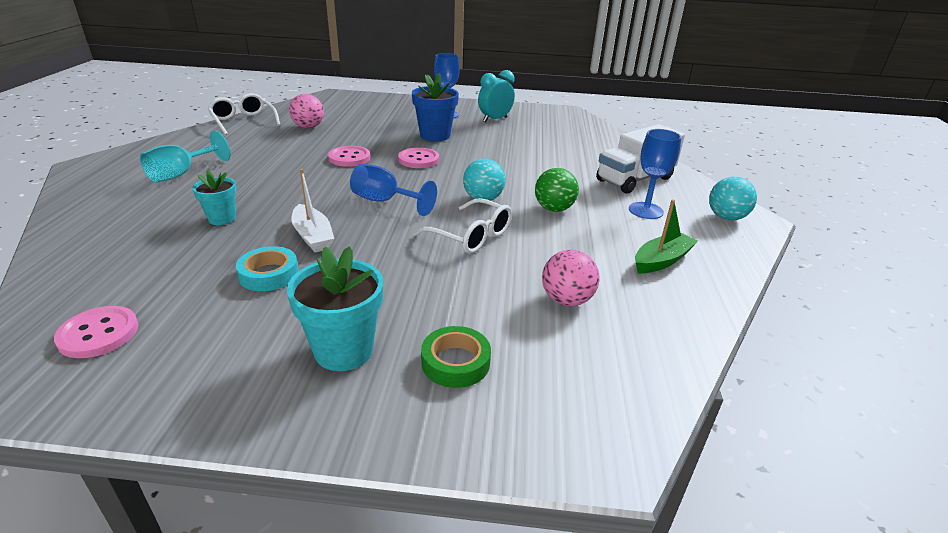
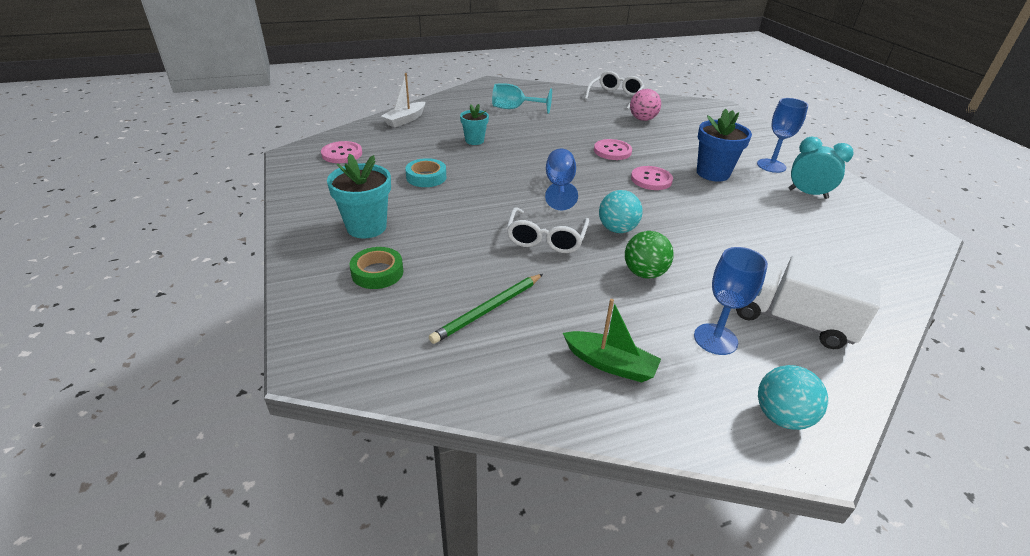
camera: 65 degrees right, 5 degrees up
(313, 236) = (482, 176): white boat -> white boat (405, 120)
(566, 300) = (488, 310): pink ball -> green pencil

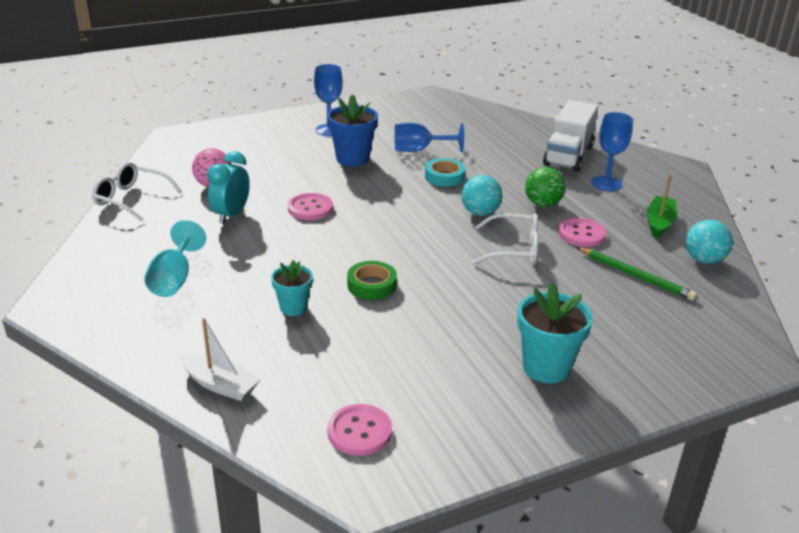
camera: 95 degrees left, 5 degrees down
(377, 272) = (622, 345): green tape -> green tape (372, 285)
(426, 177) = (411, 338): turquoise tape -> turquoise tape (444, 177)
(559, 186) = (406, 242): blue goblet -> blue goblet (419, 150)
(651, 179) = (375, 190): pink button -> pink button (581, 234)
(781, 416) = (662, 171): turquoise ball -> turquoise ball (704, 260)
(807, 194) = (382, 123): turquoise clock -> turquoise clock (231, 215)

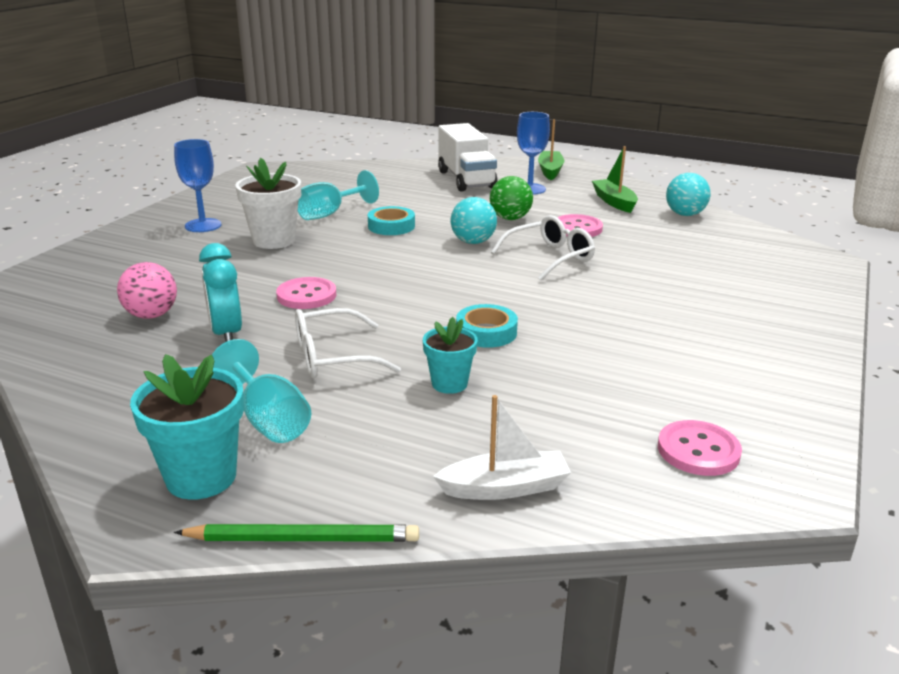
camera: 40 degrees left, 5 degrees down
(131, 199) = (60, 368): white glasses -> white glasses (333, 357)
(352, 159) = (274, 240): blue flower pot -> white flower pot
(372, 285) = (486, 332): green tape -> turquoise tape
(419, 150) = (329, 214): blue goblet -> turquoise goblet
(546, 367) = (728, 328): turquoise flower pot -> turquoise flower pot (201, 477)
(635, 276) = (664, 241): green pencil -> green pencil (303, 538)
(656, 172) = (550, 171): none -> green boat

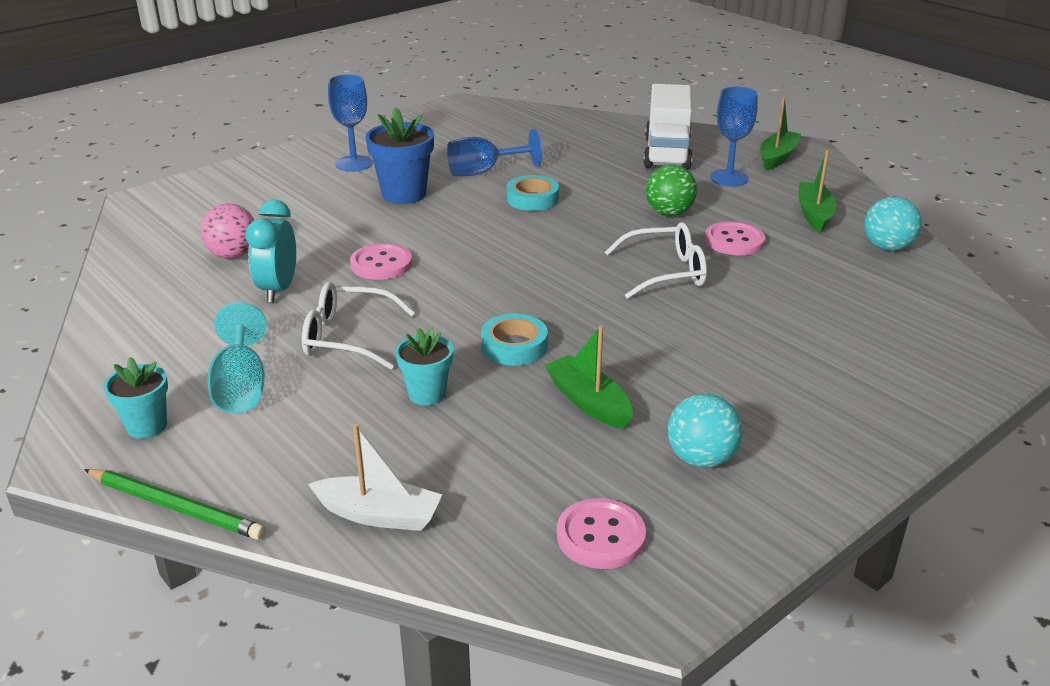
camera: 25 degrees right, 5 degrees up
(201, 477) = (147, 426): turquoise flower pot -> turquoise flower pot, size x0.62
(274, 240) = (404, 194): white flower pot -> blue flower pot
(329, 214) = (483, 172): turquoise goblet -> blue goblet
(473, 242) = (600, 235): turquoise ball -> turquoise ball (701, 459)
(587, 358) = (588, 402): none -> green boat

